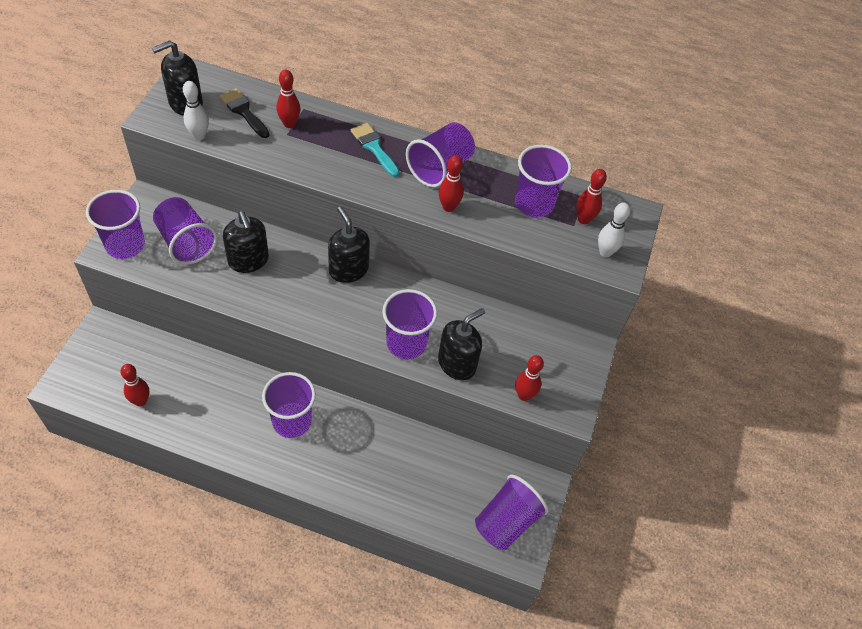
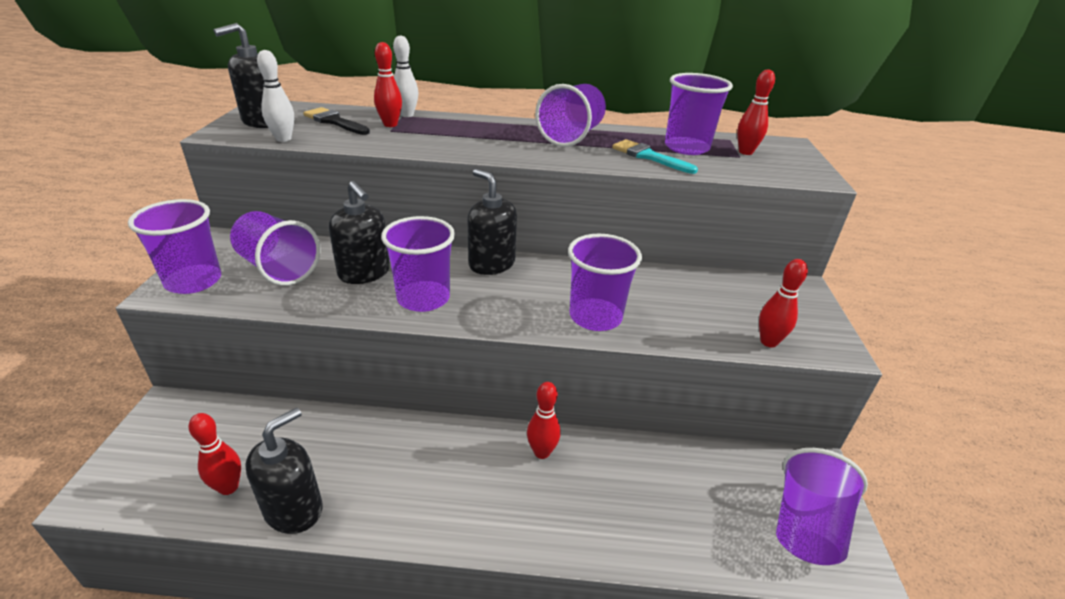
camera: 10 degrees left, 20 degrees down
(292, 421) = (460, 465): purple cup -> purple cup (423, 298)
(374, 147) = (492, 130): turquoise brush -> turquoise brush (649, 156)
(448, 207) = (600, 157): red bowling pin -> red bowling pin (541, 452)
(457, 364) = (668, 325): black soap dispenser -> black soap dispenser (294, 509)
(605, 252) = (790, 169): white bowling pin -> white bowling pin (407, 115)

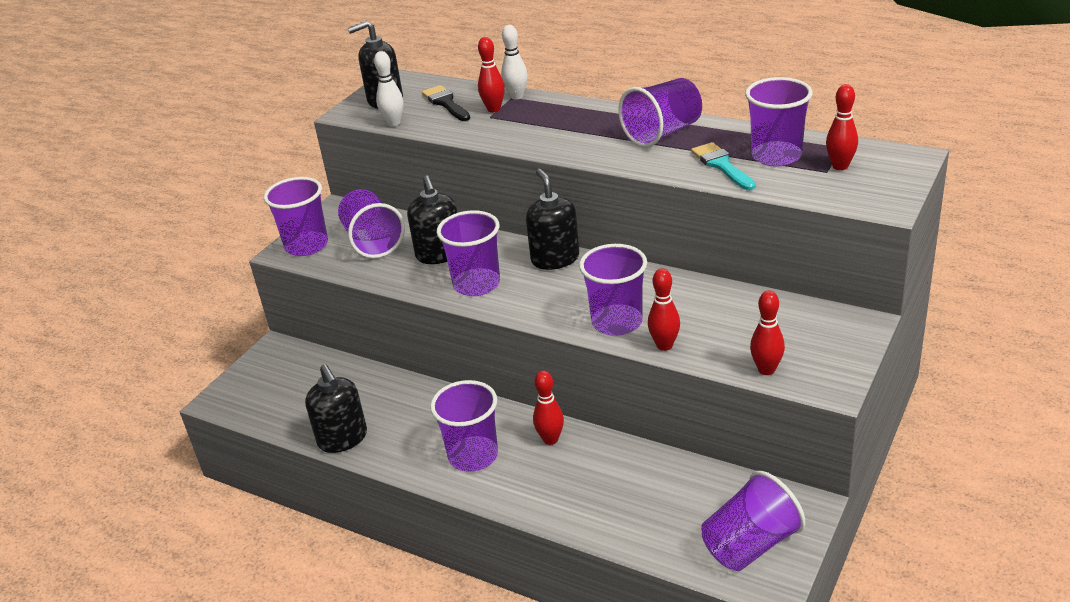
camera: 30 degrees right, 0 degrees up
(229, 487) = (303, 414): red bowling pin -> red bowling pin (664, 345)
(294, 509) = (342, 439): black soap dispenser -> black soap dispenser turned 90 degrees clockwise
(467, 493) = (473, 456): none -> purple cup

